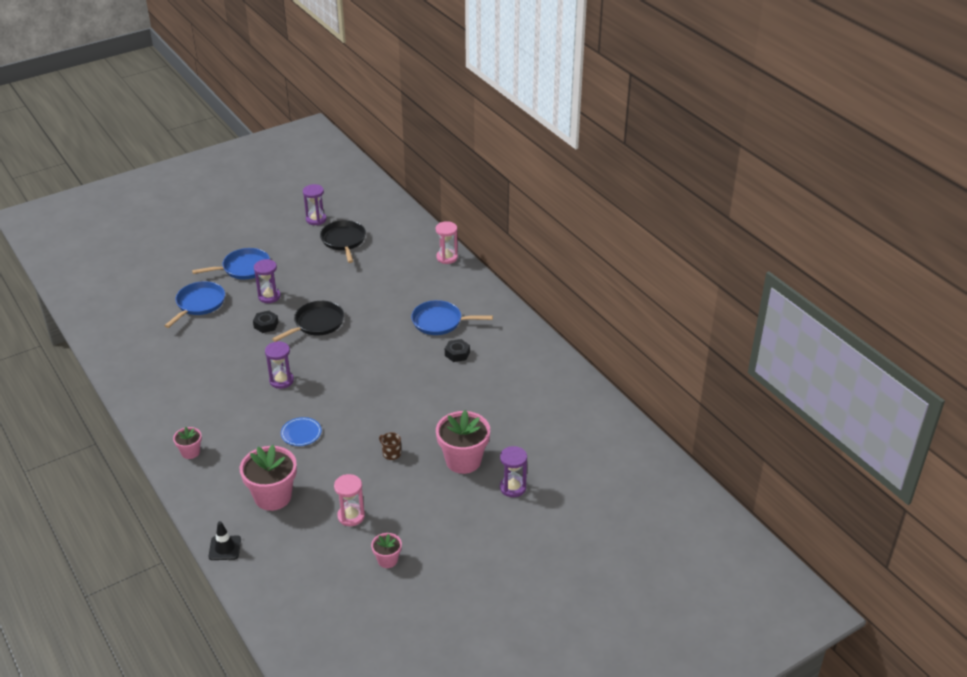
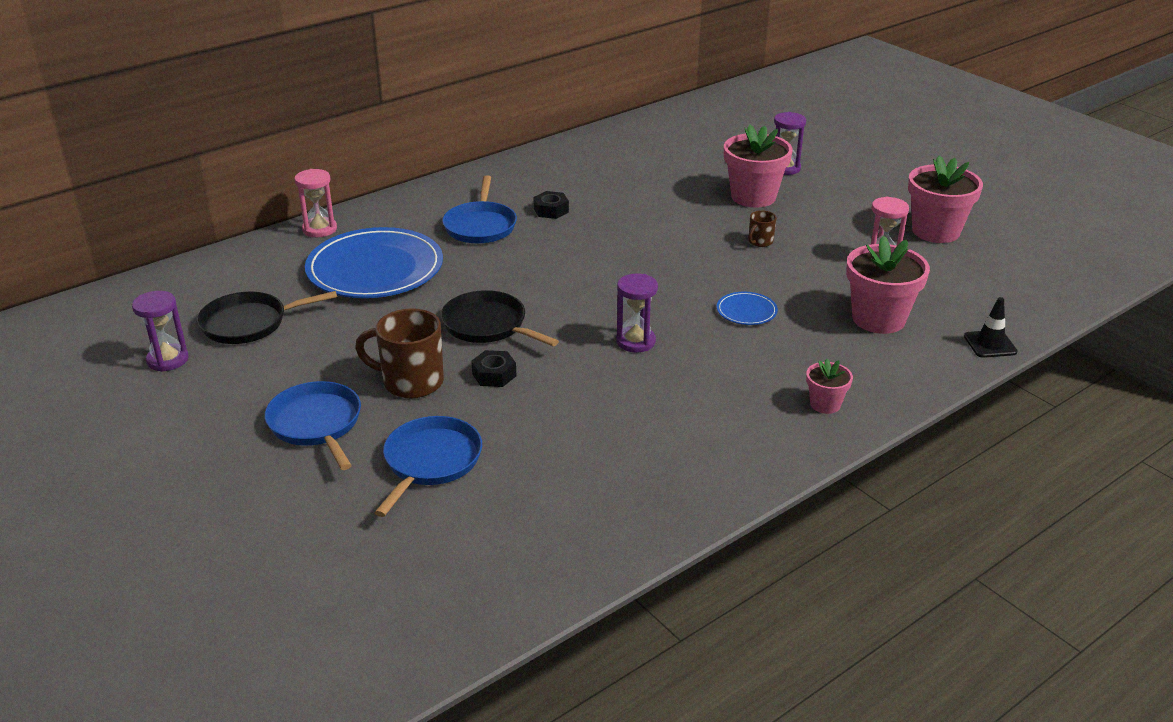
camera: 95 degrees left, 5 degrees down
(199, 304) = (431, 462): blue pan -> blue pan turned 90 degrees clockwise
(269, 296) = (411, 382): purple hourglass -> brown mug
(387, 560) = (935, 231): pink flower pot -> pink flower pot, size x1.93
(392, 280) = (375, 269): none -> blue plate

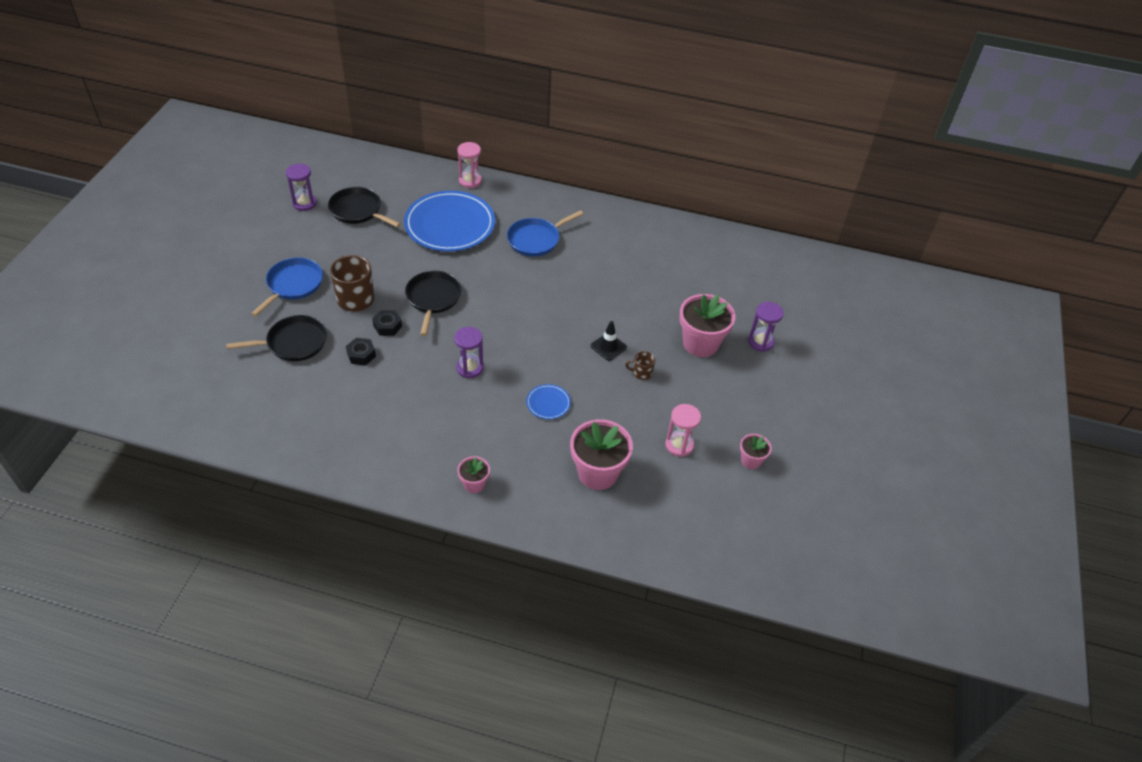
camera: 50 degrees right, 15 degrees up
(431, 462) = (293, 343): blue pan -> black pan
(551, 210) = (584, 259): black nut -> black nut (361, 355)
(935, 231) = (751, 460): pink flower pot -> pink flower pot, size x0.52
(990, 344) = (618, 545): black traffic cone -> black traffic cone (608, 347)

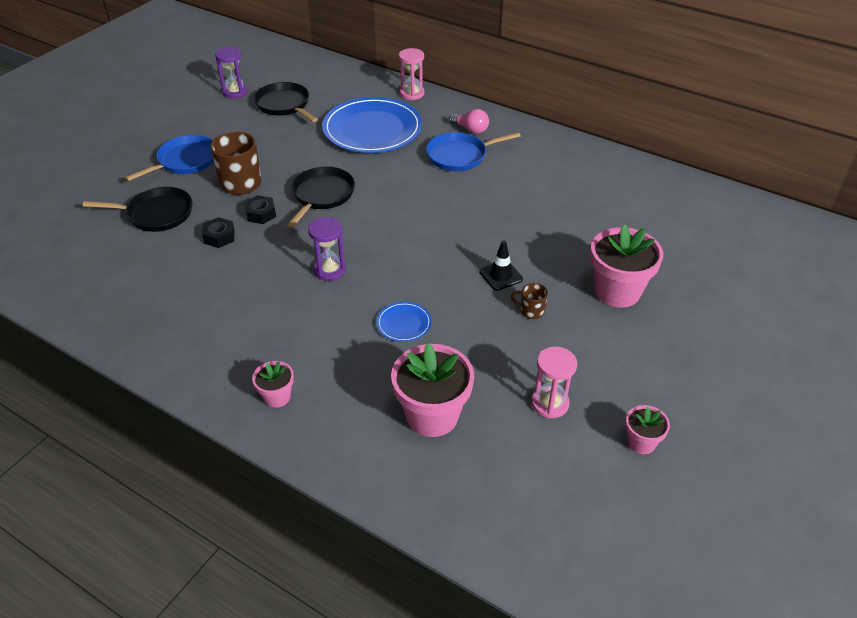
camera: 20 degrees right, 5 degrees down
(535, 211) = (470, 129): none -> pink light bulb
(760, 342) = (697, 303): purple hourglass -> none

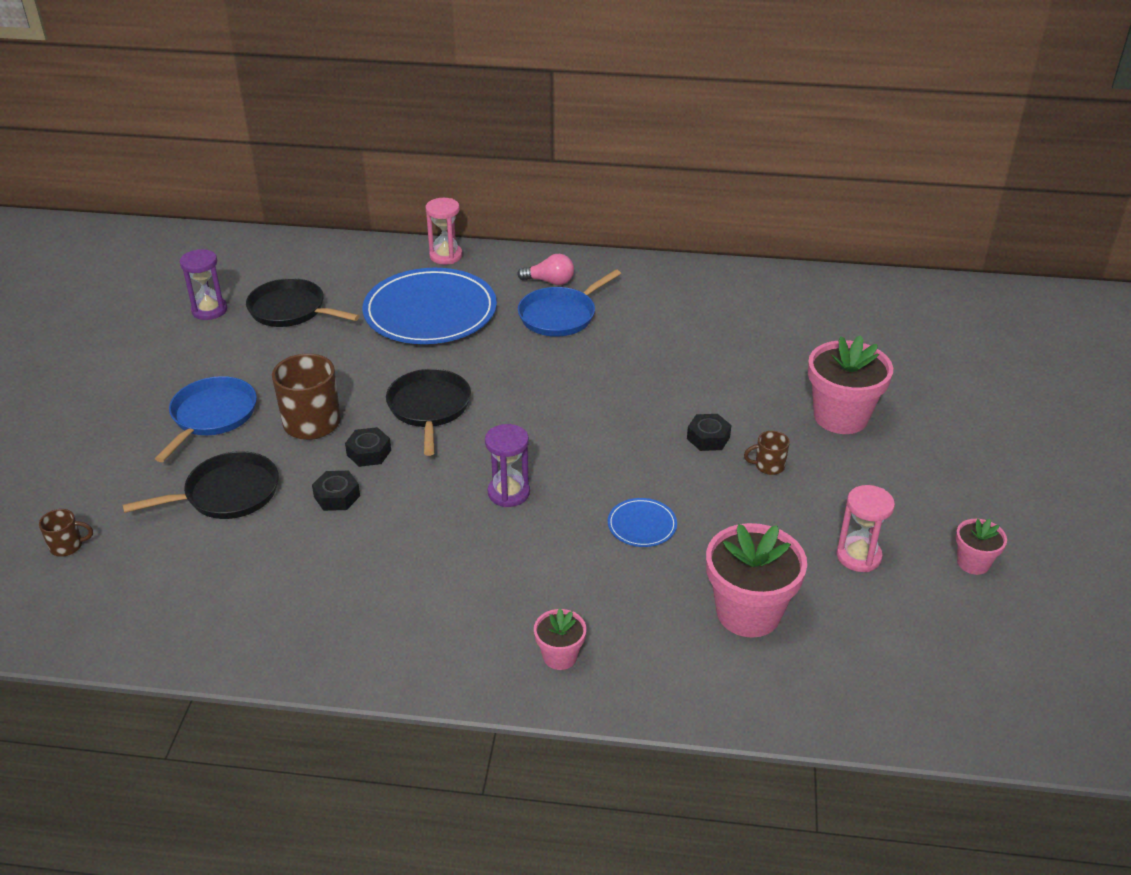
camera: 25 degrees left, 5 degrees down
(45, 218) = (67, 546): none -> brown mug
(500, 275) = (708, 438): black traffic cone -> black nut

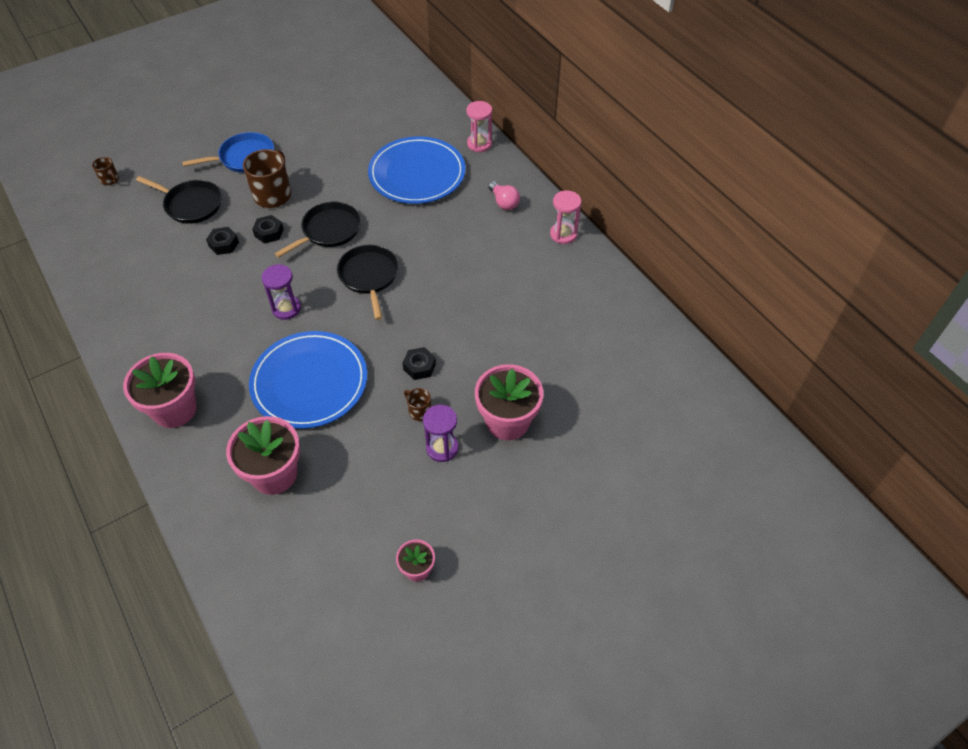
camera: 50 degrees right, 15 degrees up
(209, 310) = (328, 95): purple hourglass -> purple hourglass (442, 448)
(291, 310) = (360, 122): black pan -> black pan (369, 276)
(560, 315) = (473, 228): blue pan -> none
(560, 656) = (174, 409): pink flower pot -> pink flower pot, size x1.93
(642, 525) = (309, 382): blue plate -> blue plate, size x2.37
(858, 556) = (371, 503): pink hourglass -> pink hourglass (563, 234)

